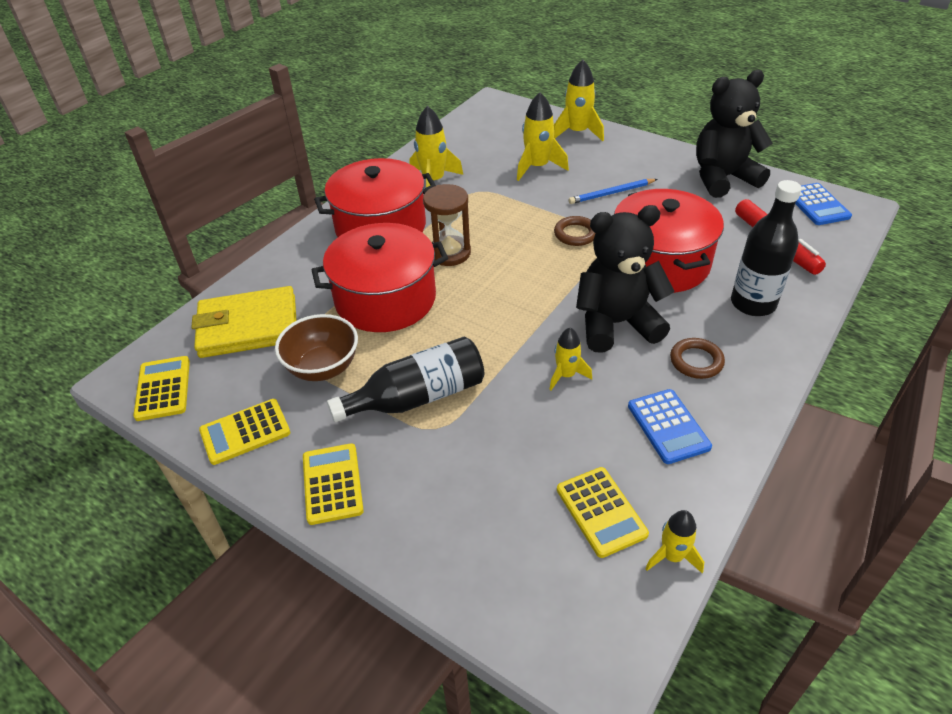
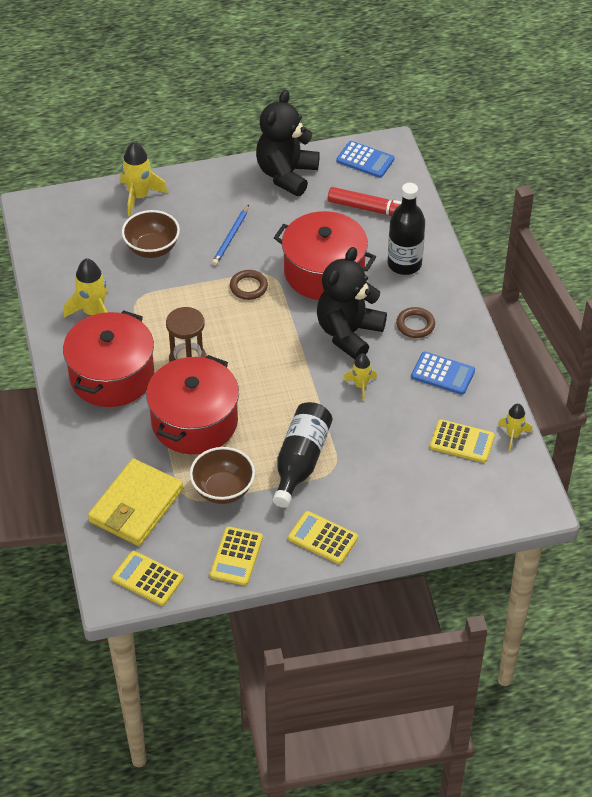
camera: 50 degrees left, 5 degrees up
(537, 167) = (152, 249): yellow rocket -> brown bowl

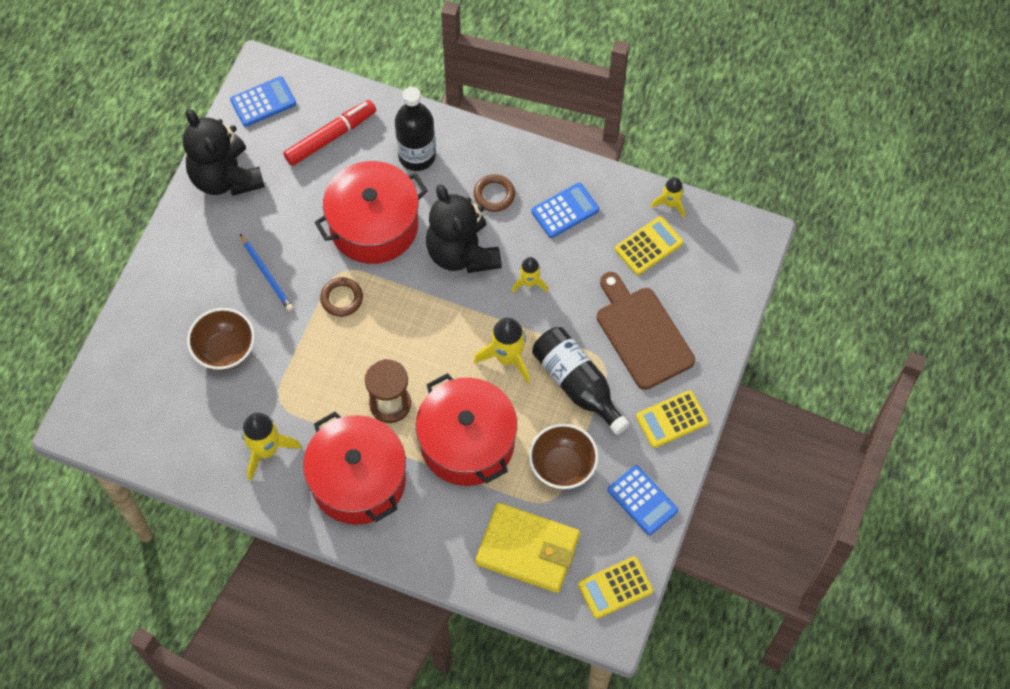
camera: 55 degrees left, 15 degrees up
(136, 505) = (527, 549): yellow wallet -> yellow wallet turned 45 degrees counterclockwise
(139, 196) = (146, 320): yellow rocket -> yellow rocket (507, 358)
(236, 556) = (642, 500): yellow calculator -> blue calculator
(381, 479) = (642, 334): none -> brown cutting board

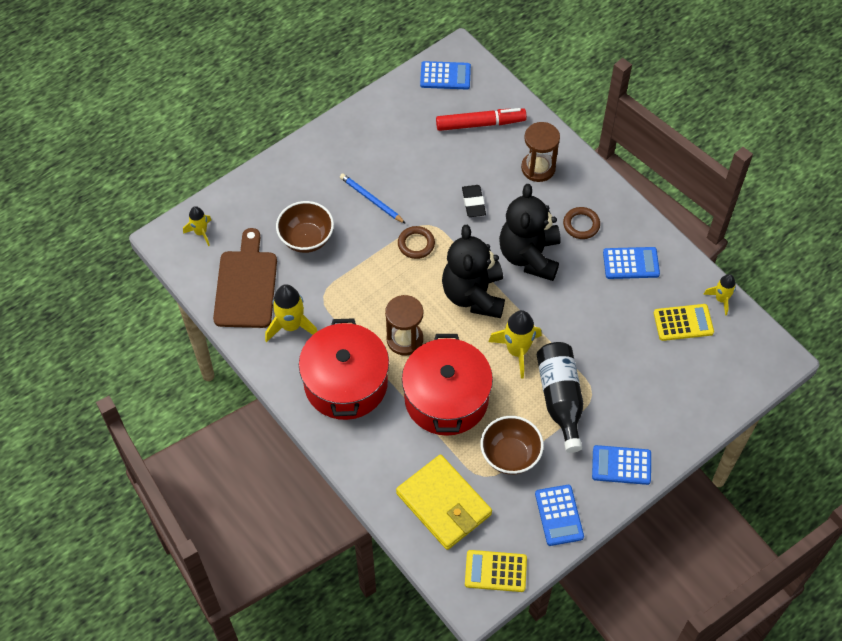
camera: 30 degrees right, 5 degrees down
(226, 177) = (384, 116): black teddy bear -> black teddy bear (473, 295)
(267, 274) = (371, 199): blue pencil -> blue pencil turned 135 degrees clockwise
(374, 225) = (473, 203): red pot -> black eraser
(417, 156) = (538, 168): black bottle -> brown hourglass
(529, 282) = (569, 303): yellow rocket -> yellow rocket (201, 232)
(642, 334) = (637, 387): brown cutting board -> brown cutting board (246, 285)
(671, 419) = (621, 465): yellow calculator -> blue calculator

